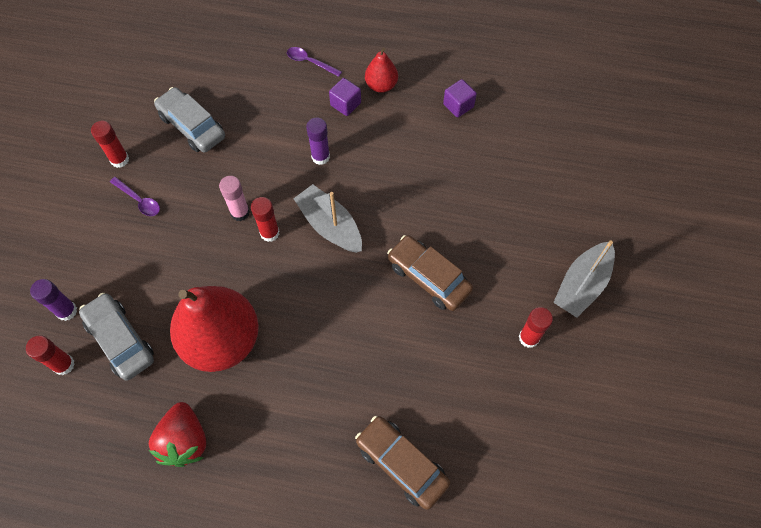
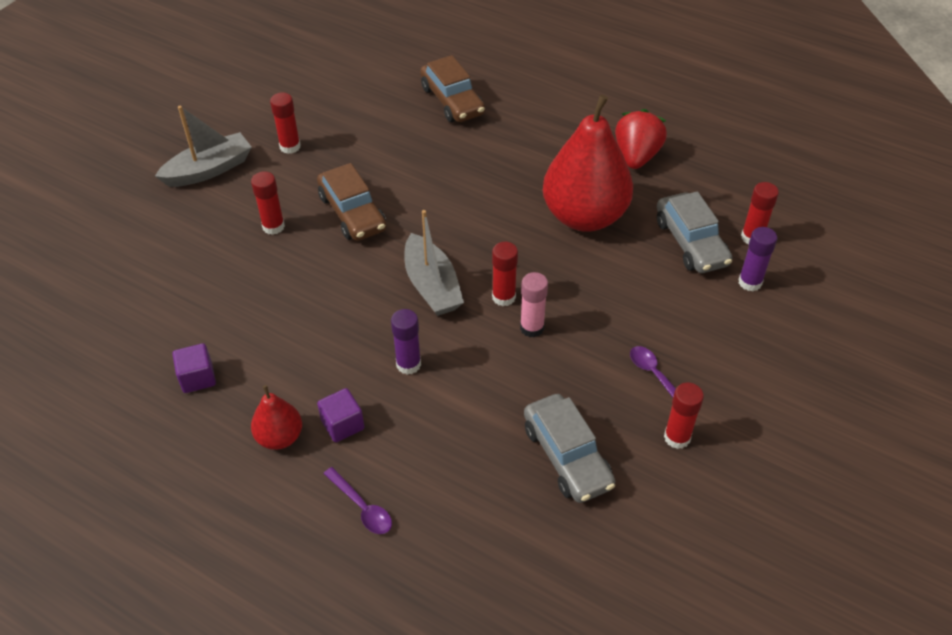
camera: 160 degrees left, 15 degrees down
(486, 242) = (273, 226): none -> red glue stick

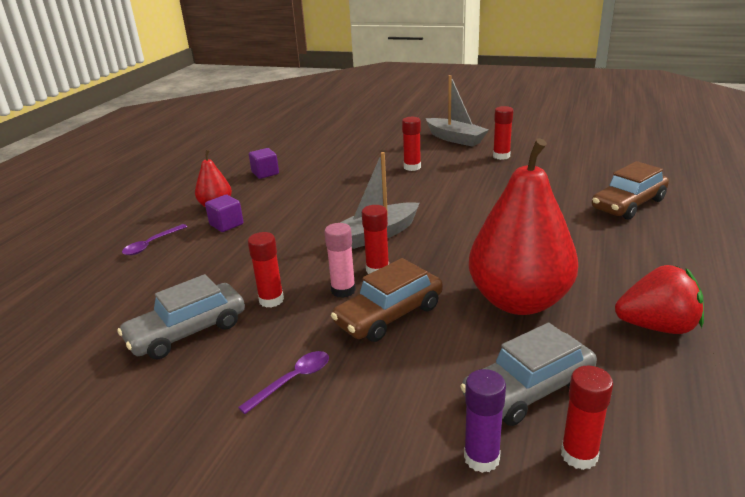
camera: 80 degrees right, 20 degrees down
(352, 213) = (444, 189): brown car -> brown car (389, 315)
(408, 364) = (287, 239): purple glue stick -> none
(677, 437) = (206, 406): red glue stick -> red glue stick (271, 300)

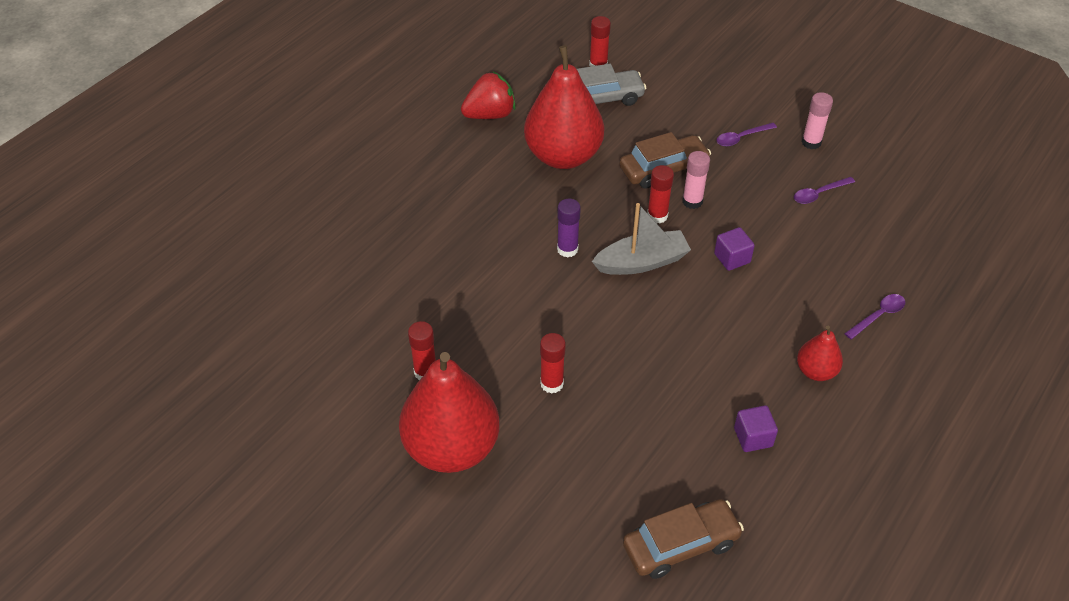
camera: 165 degrees left, 20 degrees up
(185, 399) = (811, 142): none -> pink glue stick
(187, 332) = (819, 194): grey car -> purple spoon
(226, 224) = (799, 327): purple cube -> purple cube (732, 258)
(271, 300) = (753, 207): red glue stick -> none
(455, 139) = (451, 448): grey boat -> red pear
(481, 458) = (647, 75): purple glue stick -> purple glue stick (567, 249)
(628, 204) = (378, 233): brown car -> brown car (680, 545)
(657, 326) = (490, 115): red strawberry -> red strawberry turned 135 degrees clockwise

